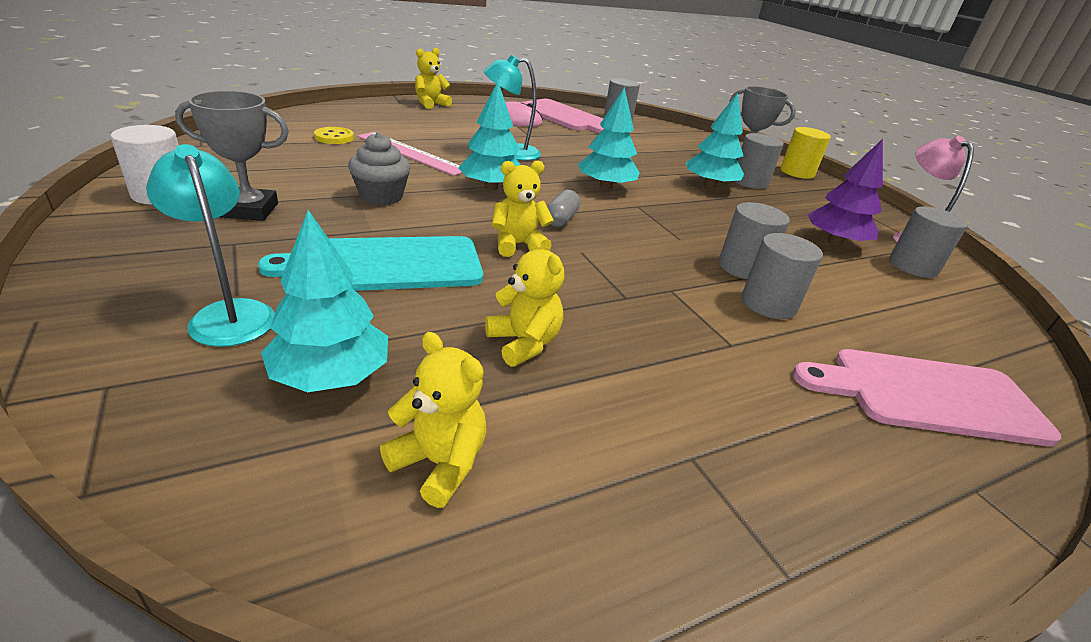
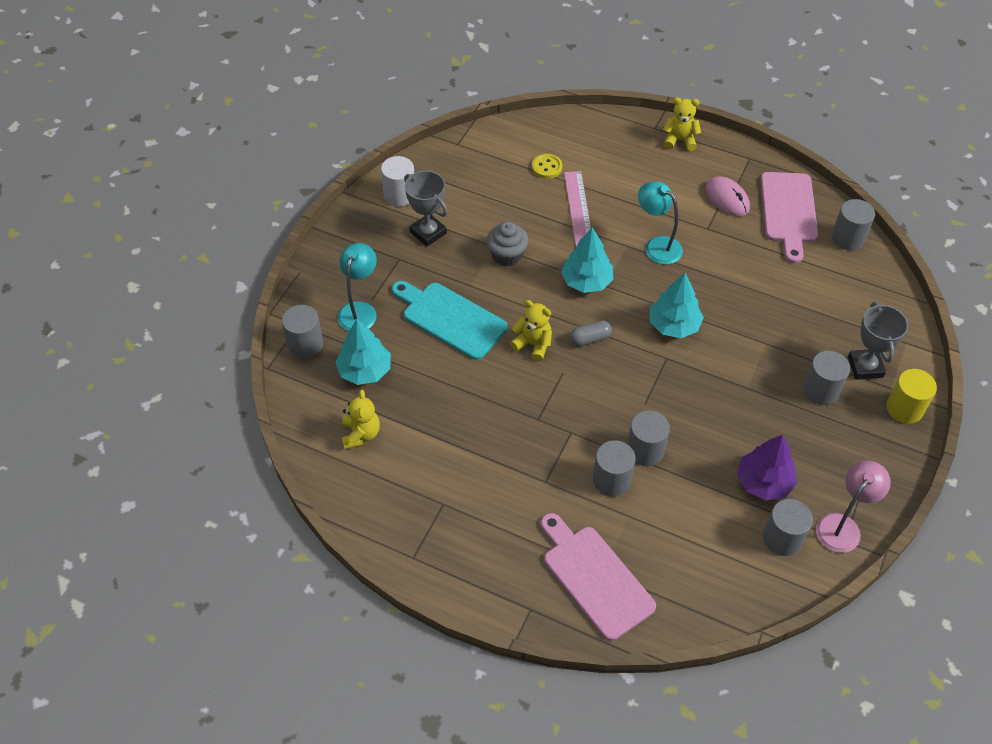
camera: 55 degrees right, 20 degrees up
(156, 404) = (305, 344): none -> grey cylinder
(523, 343) = (451, 408): yellow teddy bear -> none
(709, 185) = (770, 372): turquoise tree -> none

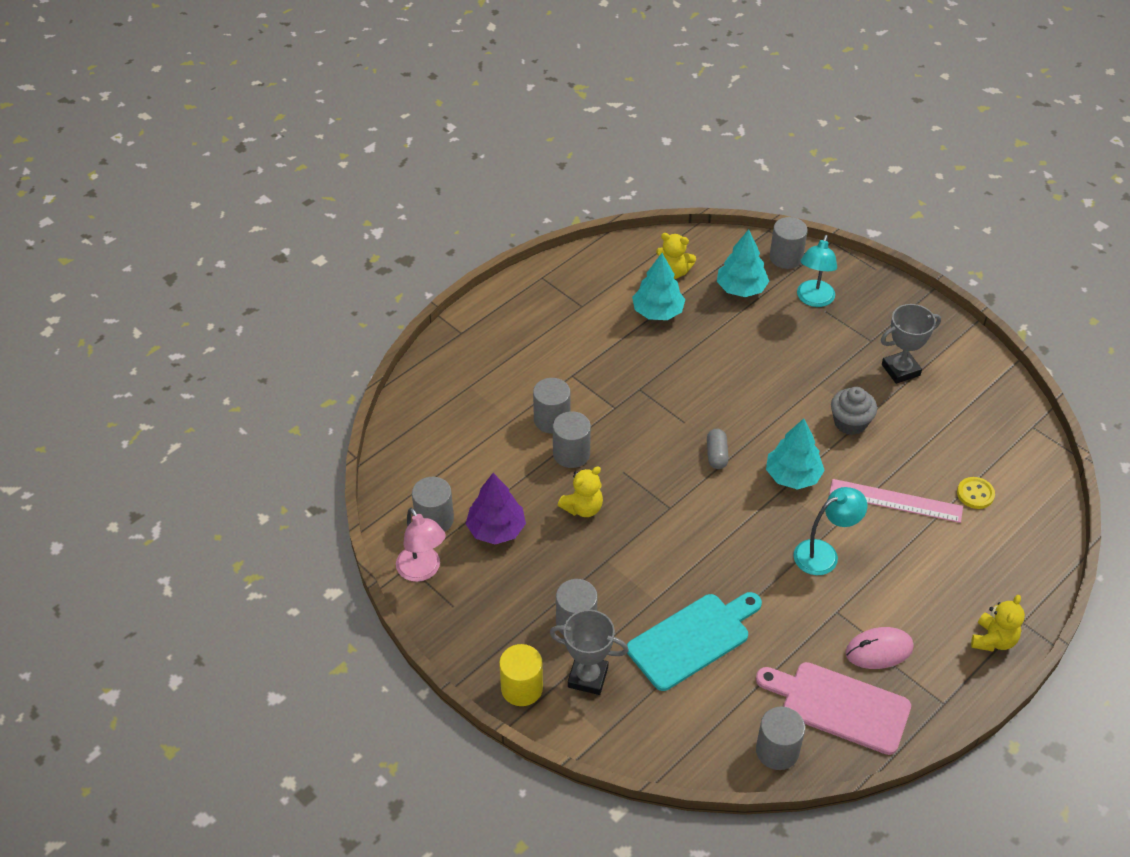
camera: 110 degrees right, 5 degrees down
(360, 310) = (813, 300): turquoise lamp -> turquoise lamp turned 75 degrees clockwise
(400, 195) = (962, 361): white cylinder -> none
(450, 318) = (780, 359): turquoise cutting board -> turquoise cutting board (693, 639)
(533, 344) = (726, 410): yellow teddy bear -> yellow teddy bear (583, 508)
(594, 577) = (466, 379): pink cutting board -> none
(674, 325) = (708, 528): turquoise tree -> turquoise tree (658, 312)

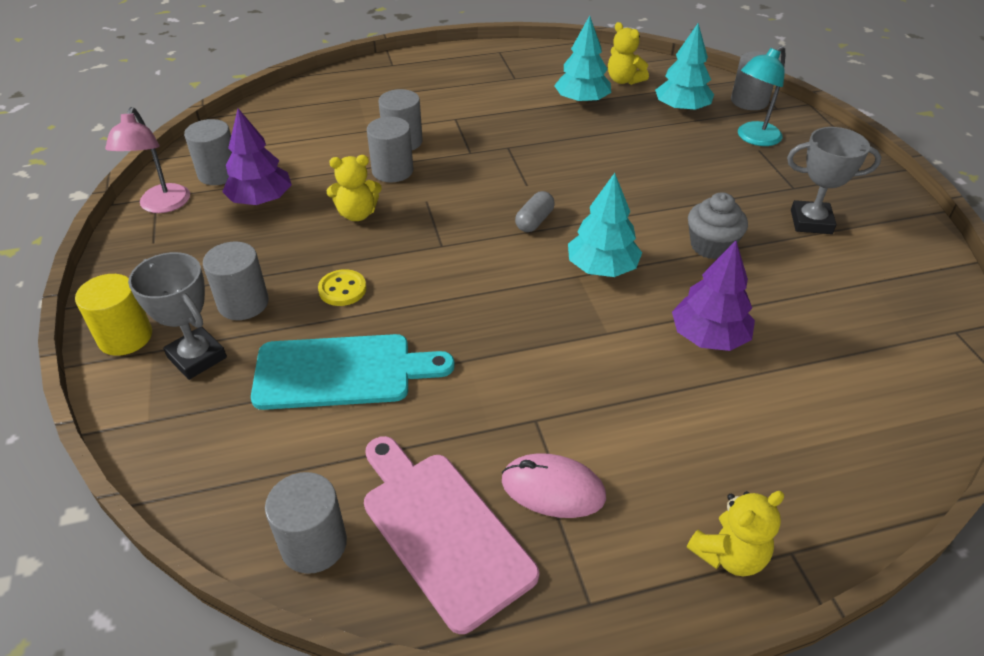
camera: 30 degrees right, 5 degrees down
(824, 554) = (573, 354): turquoise lamp -> none
(895, 501) = (709, 337): pink ruler -> purple tree
(975, 494) = (824, 371): yellow button -> yellow button (342, 289)

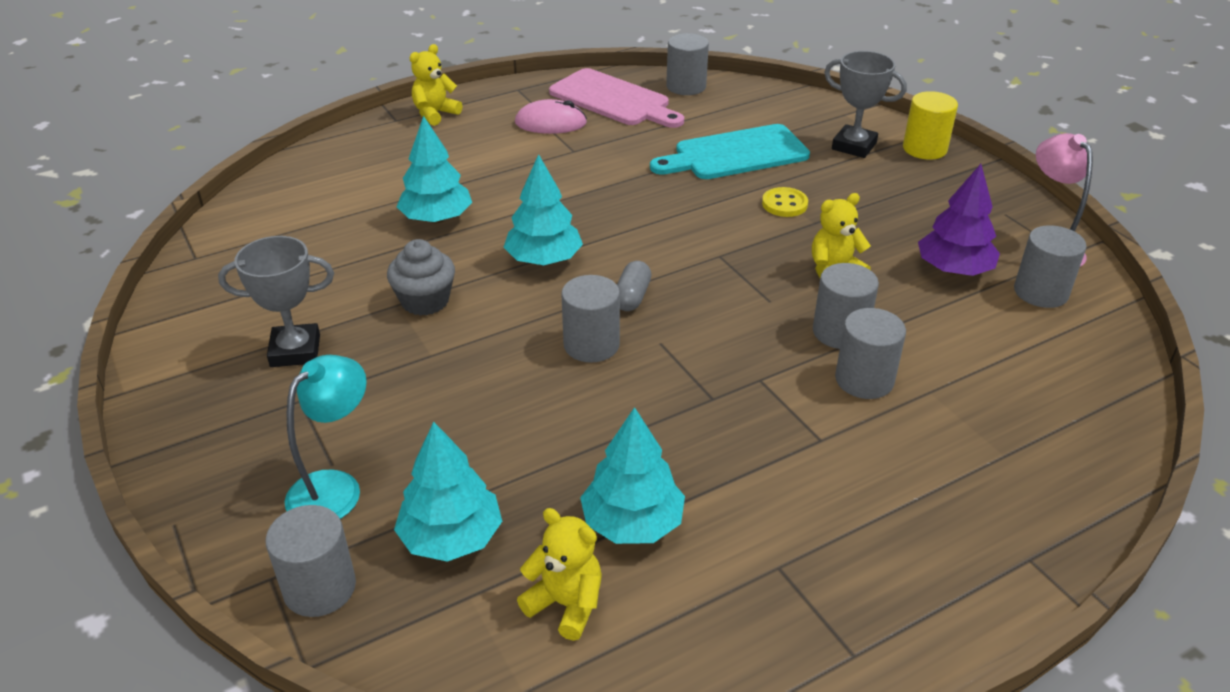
camera: 165 degrees right, 5 degrees down
(243, 303) = (860, 182): grey cylinder -> grey cylinder (591, 345)
(709, 337) = (436, 218): purple tree -> turquoise tree

